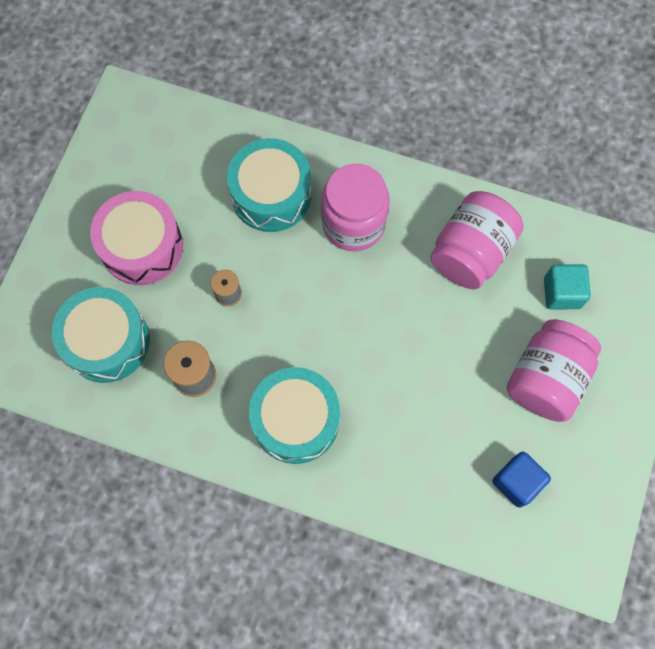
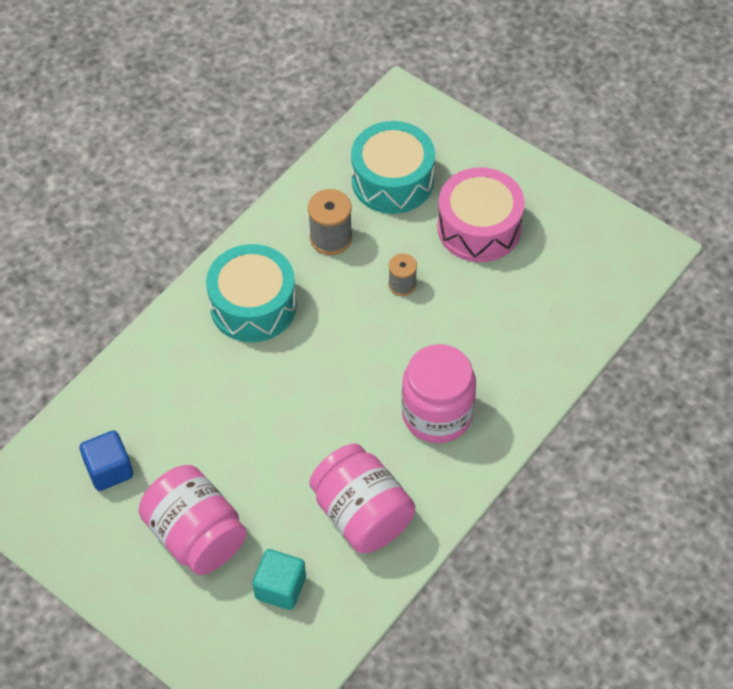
camera: 110 degrees right, 15 degrees down
(271, 194) = (497, 349): turquoise drum -> none

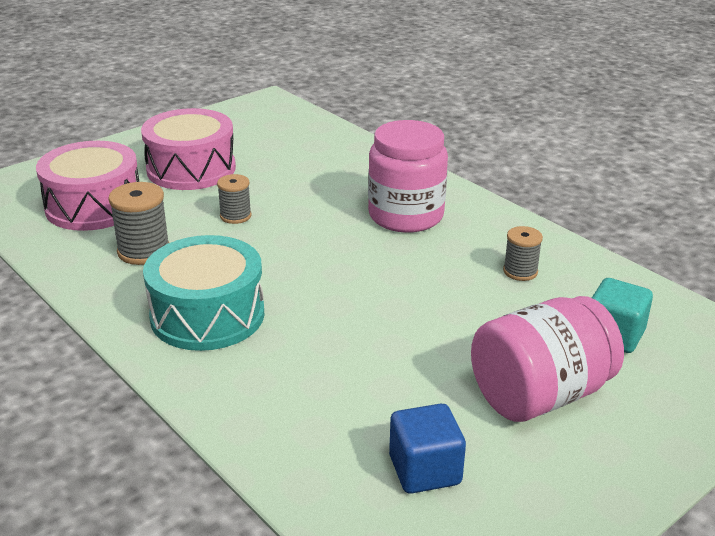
camera: 80 degrees left, 25 degrees down
(362, 514) = (520, 271): pink jar -> grey spool
(392, 180) = (94, 206): turquoise drum -> pink drum

